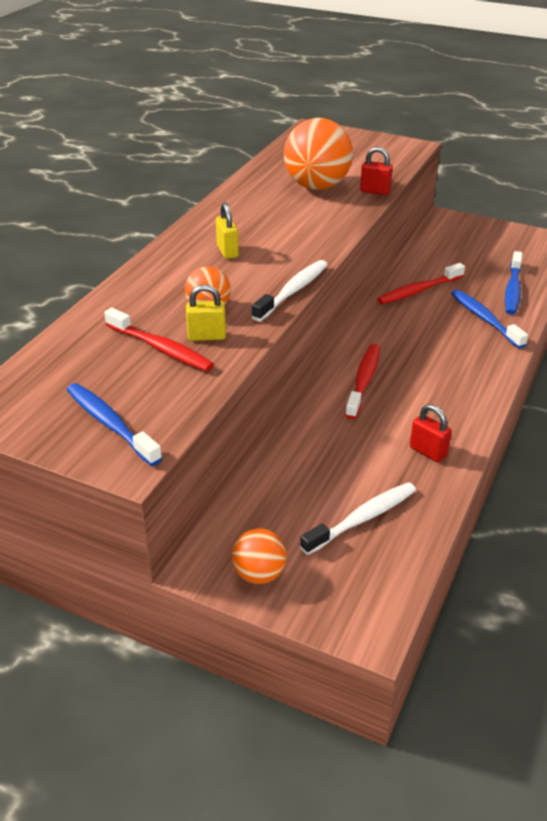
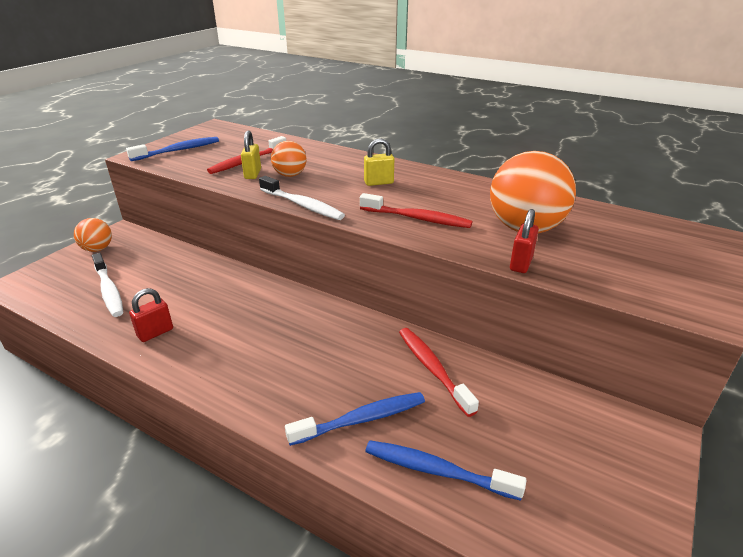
camera: 95 degrees right, 5 degrees down
(363, 380) = (271, 308): red toothbrush -> red toothbrush (417, 218)

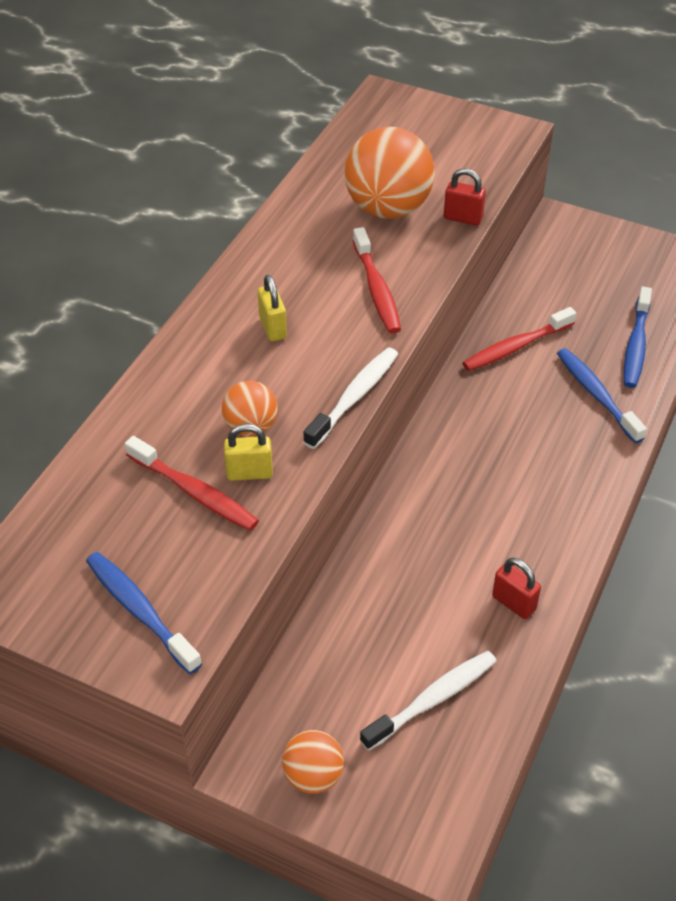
camera: 95 degrees left, 15 degrees up
(417, 218) = (377, 289): red toothbrush -> red toothbrush turned 150 degrees clockwise

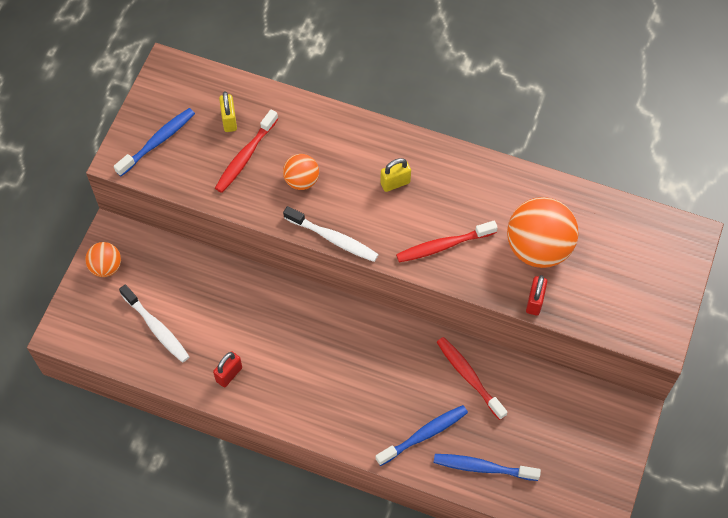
camera: 85 degrees right, 15 degrees up
(249, 473) = (262, 184): yellow padlock -> yellow padlock (229, 120)

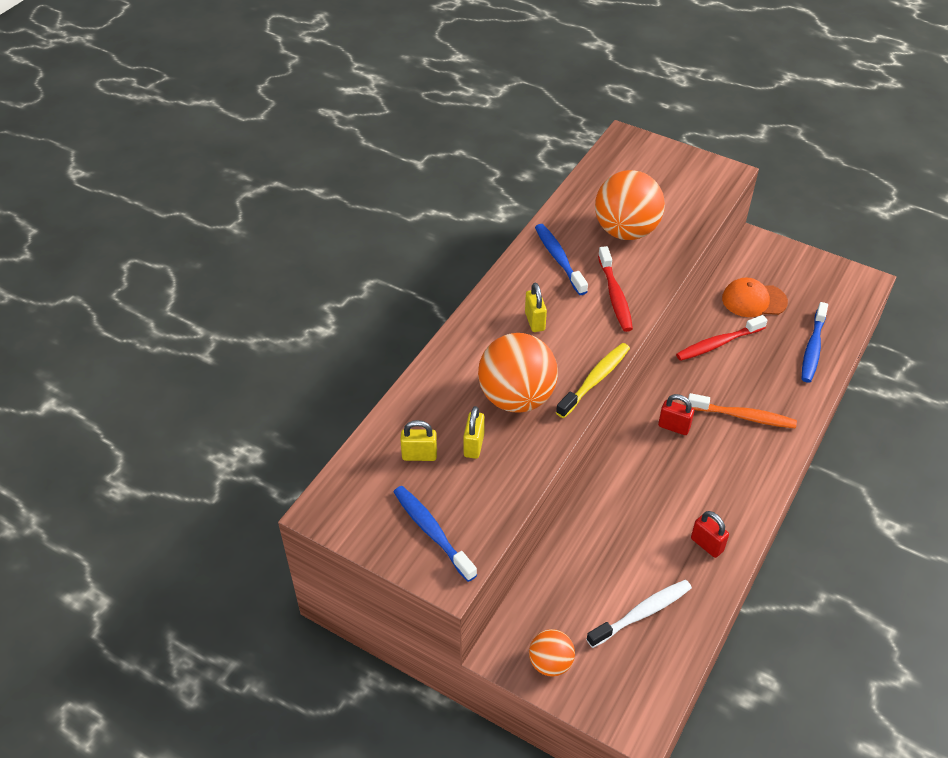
camera: 80 degrees left, 15 degrees down
(245, 156) = (474, 445): red toothbrush -> yellow padlock
(301, 180) = (516, 398): orange ball -> orange ball, size x1.88
(333, 238) = (595, 380): white toothbrush -> yellow toothbrush
(378, 402) = (743, 416): none -> orange toothbrush
(424, 434) = (779, 386): blue toothbrush -> blue toothbrush (559, 259)
(534, 302) = (683, 242): red padlock -> red padlock (674, 427)
(539, 410) = (754, 300): none -> orange cap

